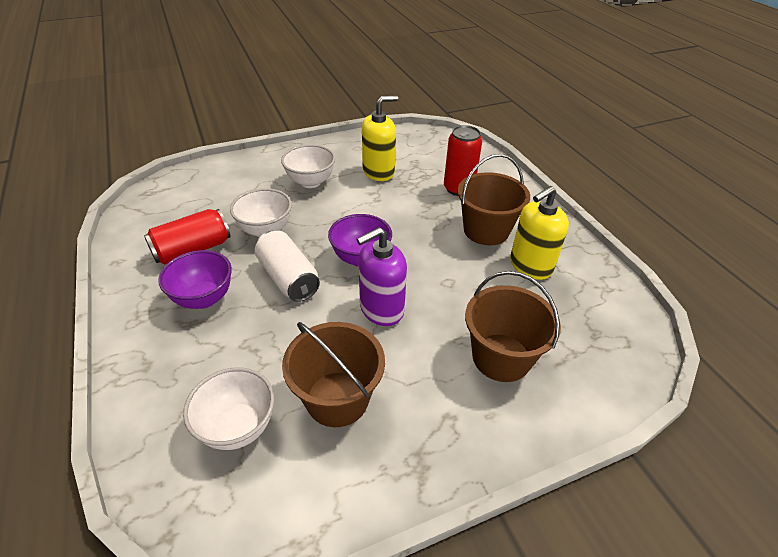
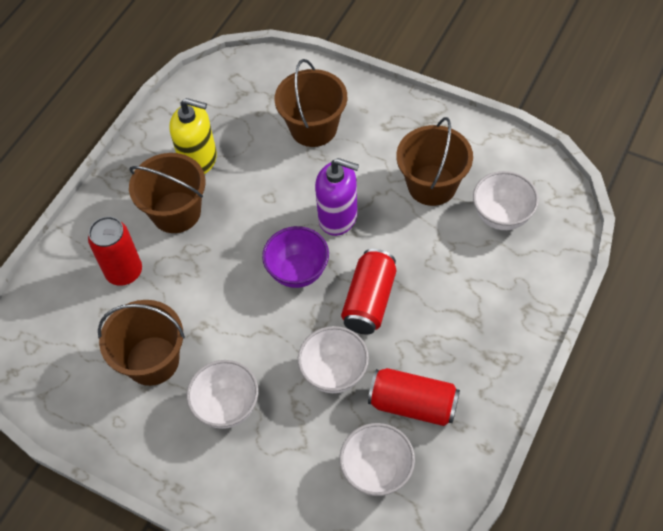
camera: 125 degrees left, 15 degrees up
(186, 211) = (377, 471): none -> white bowl
(204, 298) = (446, 336): purple bowl -> none
(288, 278) = (369, 301): white can -> red can
(378, 172) = (152, 361): yellow soap dispenser -> brown bucket

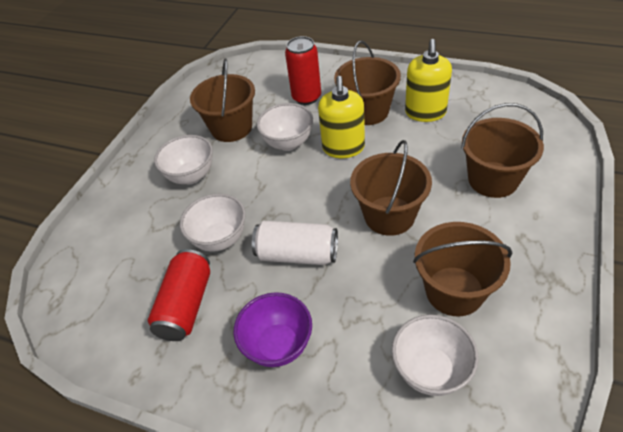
camera: 85 degrees right, 10 degrees down
(230, 243) = (343, 148): none -> yellow soap dispenser
(298, 272) = (322, 196): purple bowl -> purple bowl (278, 345)
(338, 217) = (389, 215): purple soap dispenser -> brown bucket
(369, 301) = (297, 254): red can -> white can
(377, 471) = (124, 284): white bowl -> white bowl (288, 143)

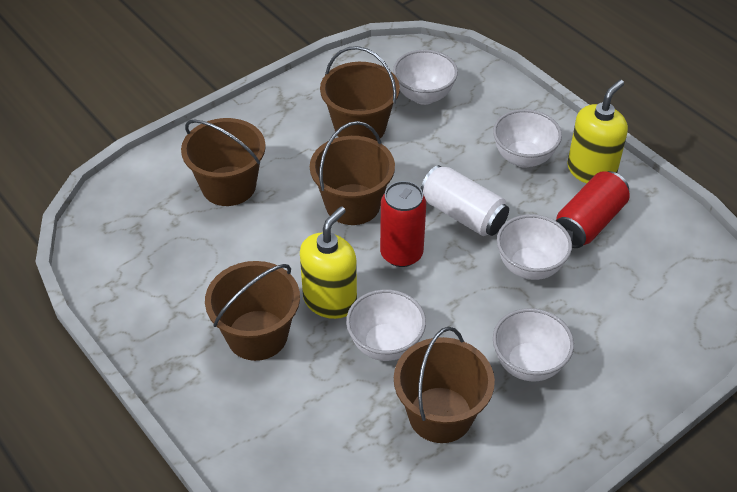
camera: 155 degrees left, 0 degrees up
(278, 345) = (523, 158): purple bowl -> white bowl
(306, 97) = (307, 408): red can -> red can (401, 254)
(425, 113) = (199, 293): yellow soap dispenser -> yellow soap dispenser (591, 171)

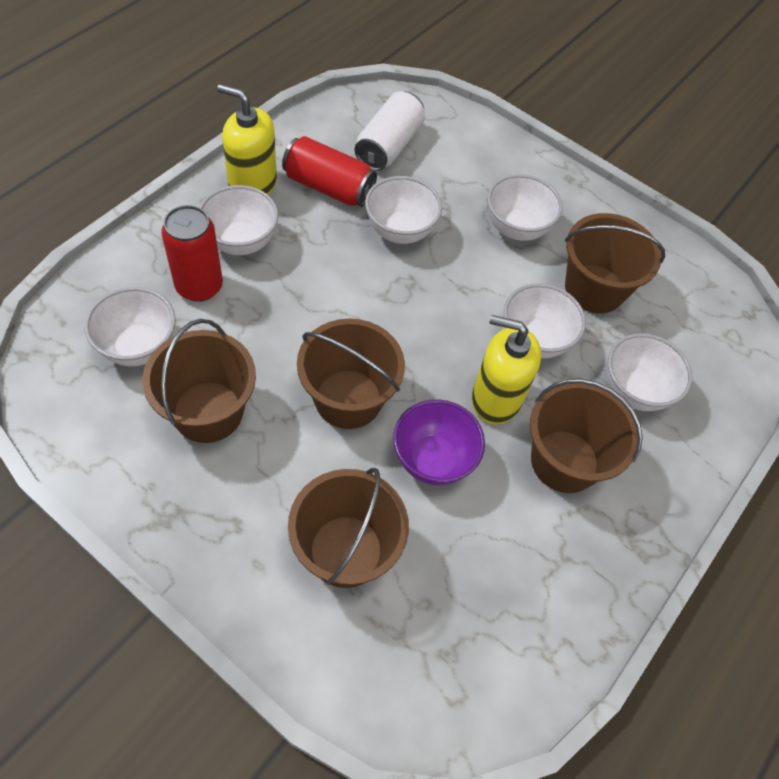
camera: 110 degrees left, 10 degrees up
(284, 247) = (433, 460): none -> purple bowl
(312, 413) = (634, 391): none -> white bowl
(401, 254) = (412, 341): red can -> red can (199, 286)
(463, 214) = (340, 290): white can -> white can (388, 146)

